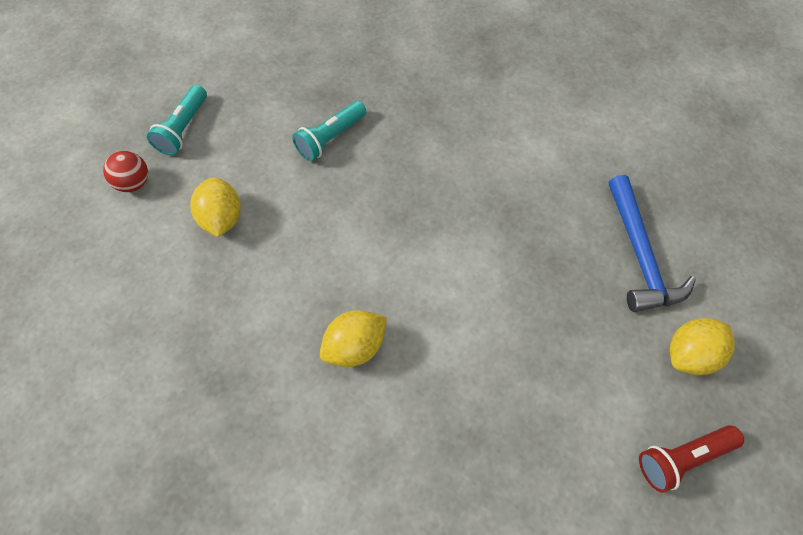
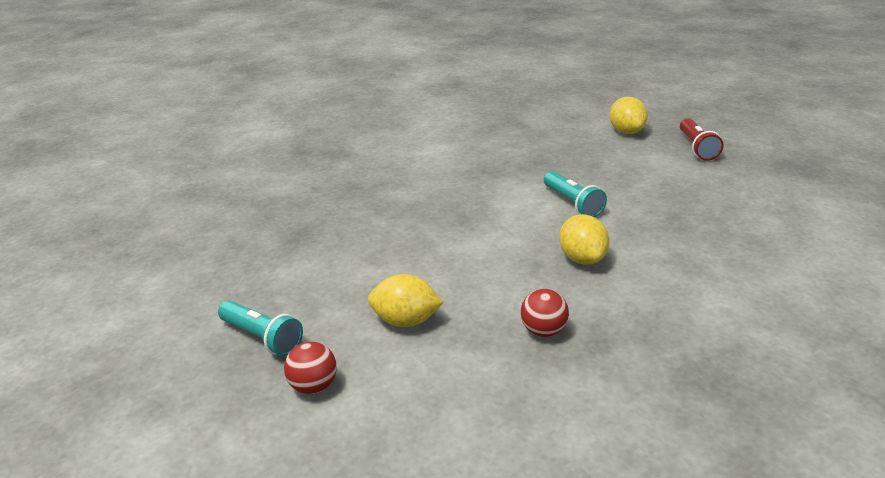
camera: 70 degrees left, 30 degrees down
(228, 332) = (543, 330): none -> red ball
(330, 138) = (352, 241): turquoise flashlight -> turquoise flashlight (572, 203)
(639, 255) = (546, 132): blue hammer -> none

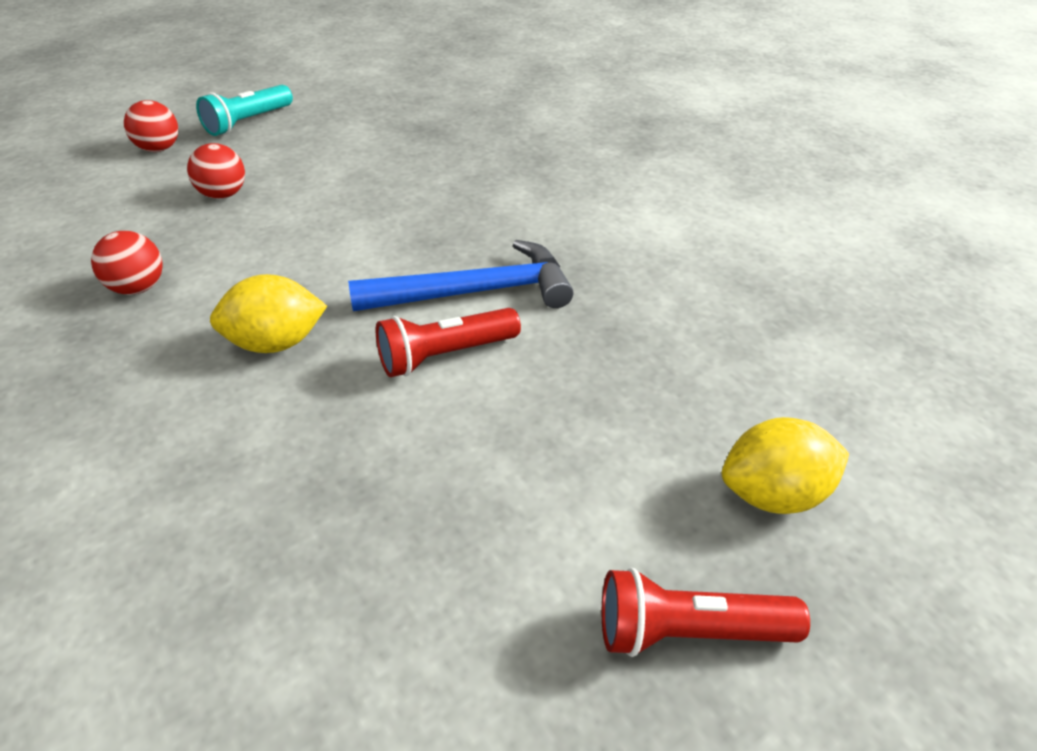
camera: 90 degrees right, 10 degrees up
(406, 321) = (223, 195): yellow lemon -> red ball
(515, 199) = (475, 292): none -> blue hammer
(572, 203) = (445, 355): turquoise flashlight -> red flashlight

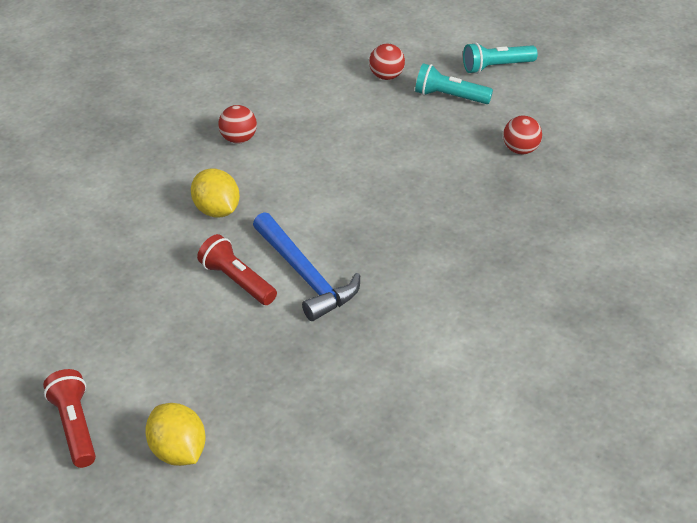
camera: 70 degrees right, 0 degrees up
(223, 195) = (349, 127): red ball -> red ball (520, 150)
(232, 87) = (496, 67): none -> turquoise flashlight

